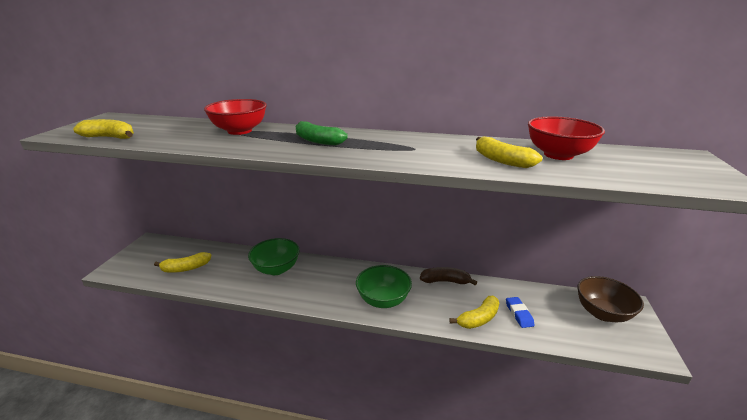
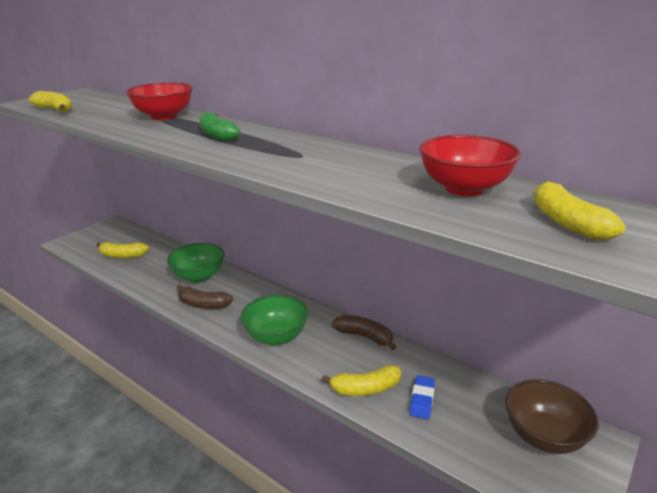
camera: 25 degrees right, 0 degrees up
(301, 291) = (203, 304): none -> brown banana
(501, 160) = (377, 183): yellow banana -> yellow banana (566, 222)

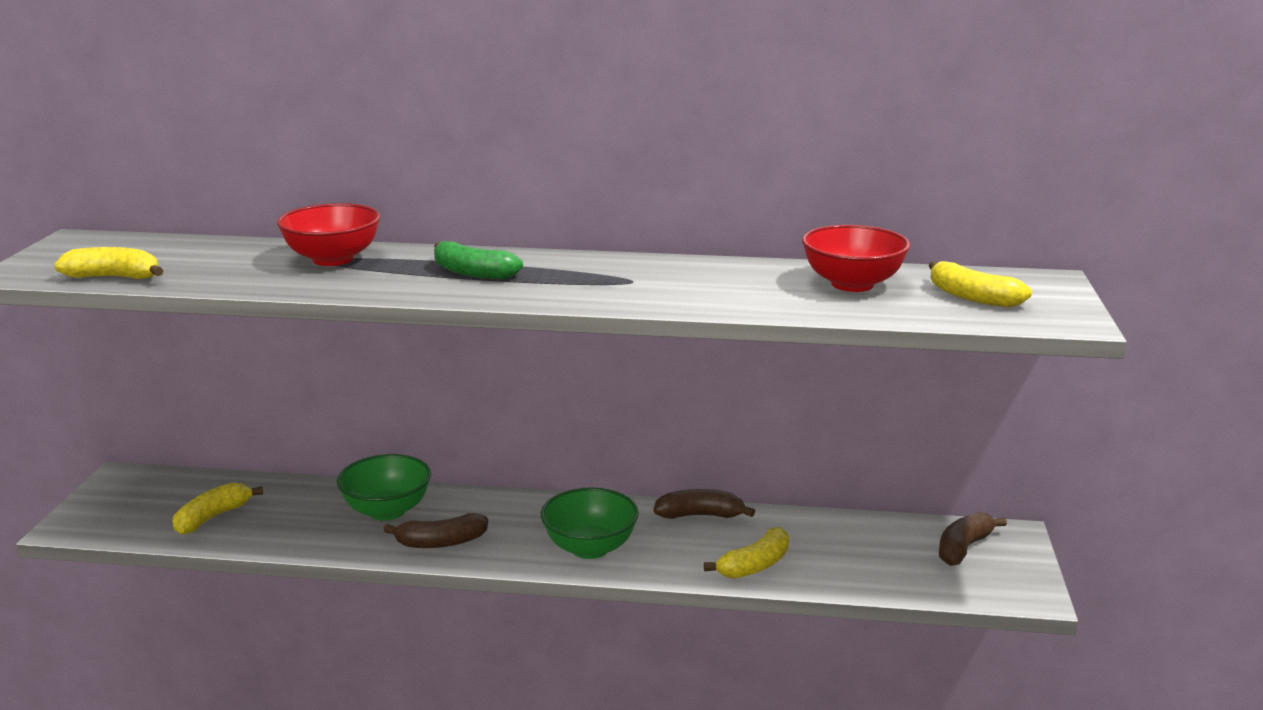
camera: 30 degrees left, 5 degrees down
(122, 255) = (213, 517): yellow banana -> yellow banana turned 150 degrees clockwise
(422, 399) = (823, 556): blue eraser -> none
(543, 436) = (963, 548): brown bowl -> brown banana

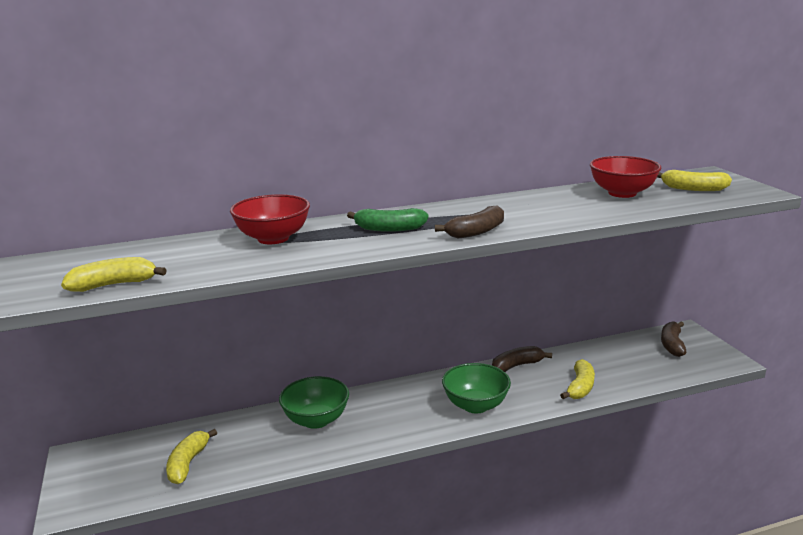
camera: 25 degrees left, 0 degrees up
(440, 542) = (376, 431): brown banana -> brown banana (476, 232)

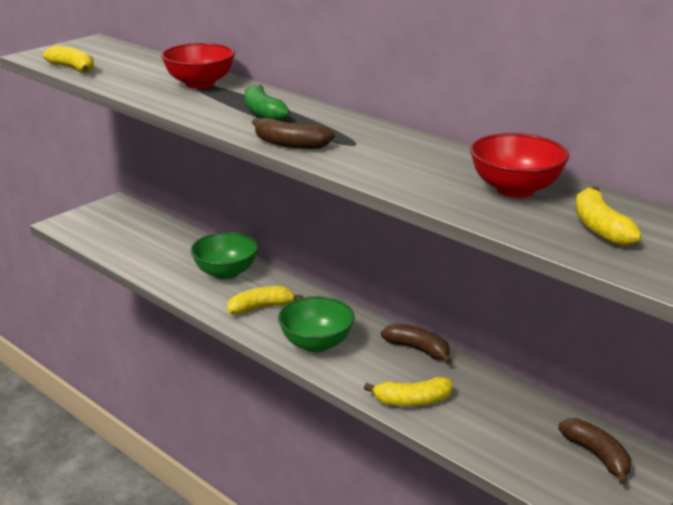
camera: 60 degrees right, 5 degrees up
(188, 463) = (132, 243): yellow banana -> yellow banana (261, 307)
(672, 345) = (597, 456): brown banana -> brown banana turned 75 degrees clockwise

